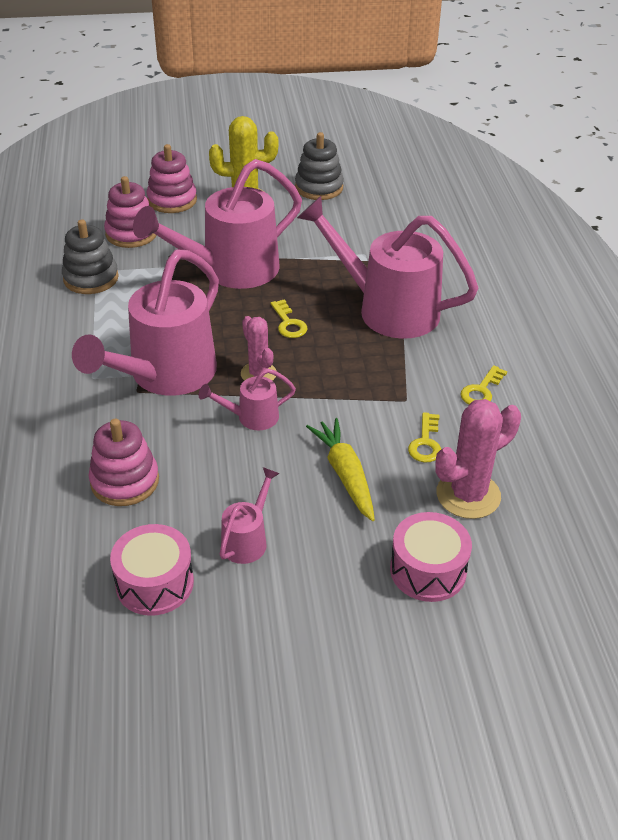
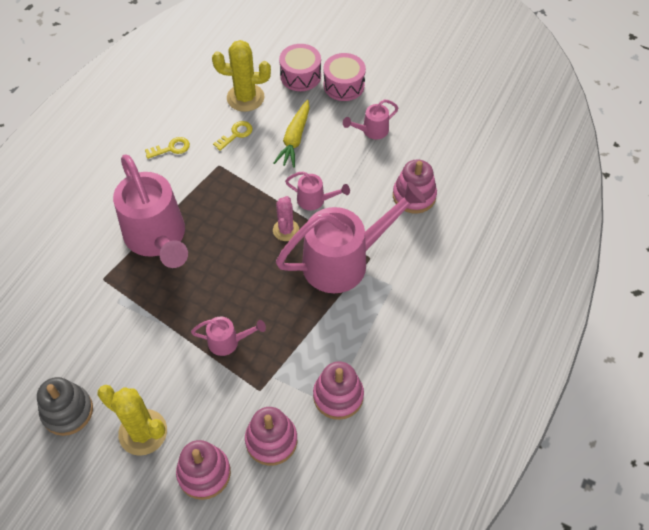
camera: 145 degrees left, 15 degrees up
(91, 278) = (338, 396): grey stacking toy -> pink stacking toy
(154, 583) = (430, 132): pink drum -> pink drum (344, 85)
(230, 270) = (228, 342): pink watering can -> pink watering can, size x0.45
(288, 323) = (232, 262): yellow key -> none
(468, 495) = (245, 98): pink cactus -> yellow cactus

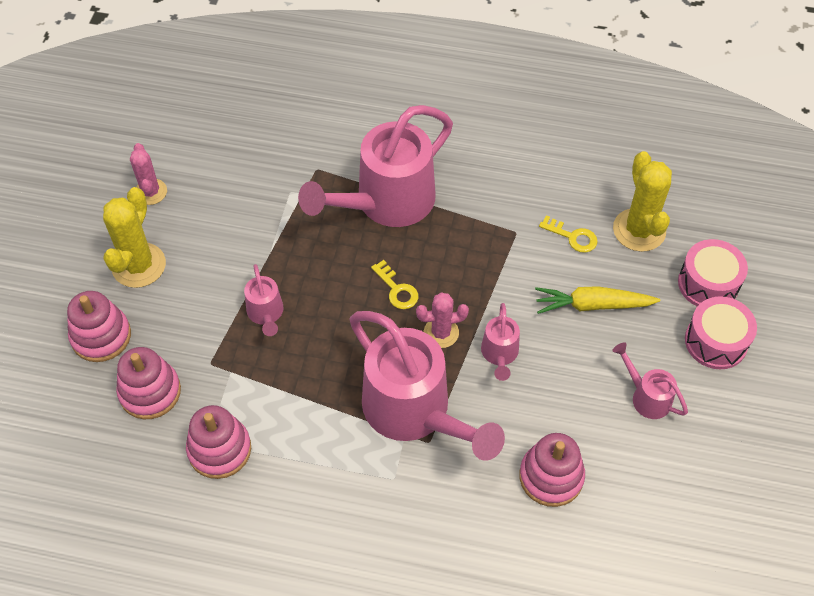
camera: 75 degrees right, 0 degrees up
(67, 411) = (150, 192): grey stacking toy -> pink cactus
(171, 148) = (522, 176): yellow key -> yellow key (397, 290)

